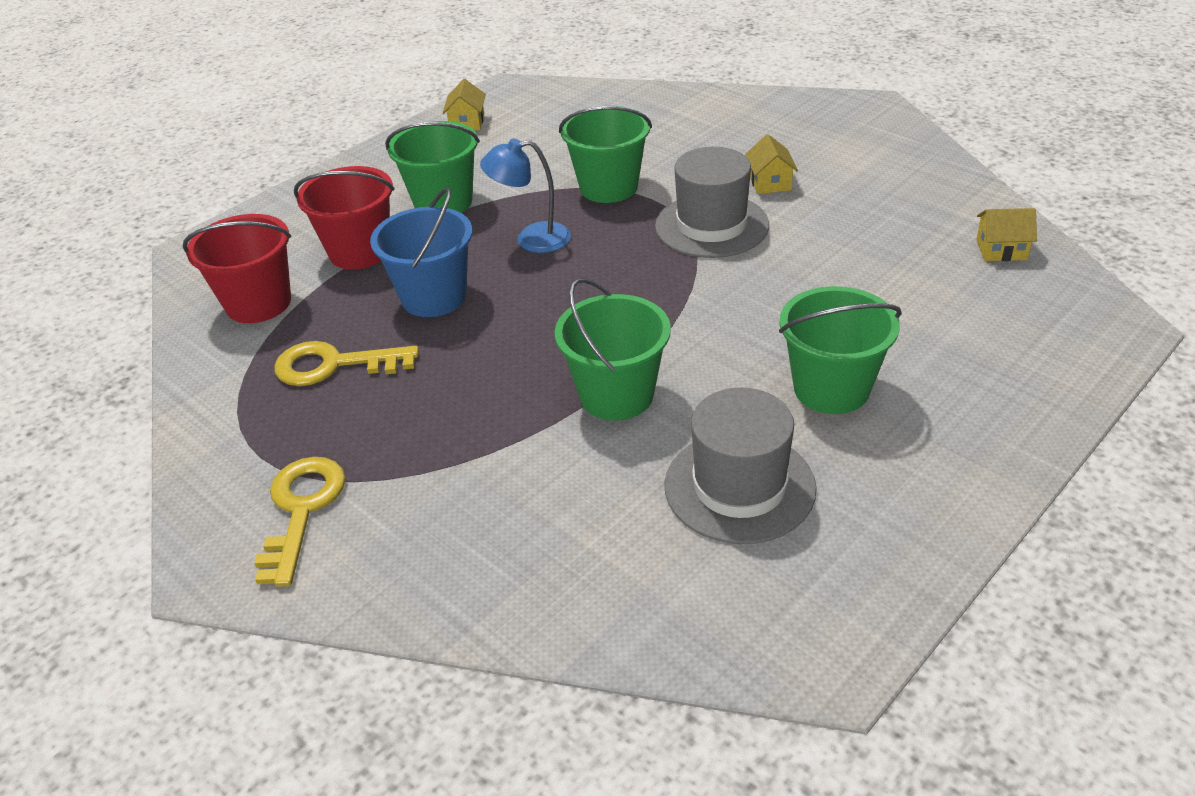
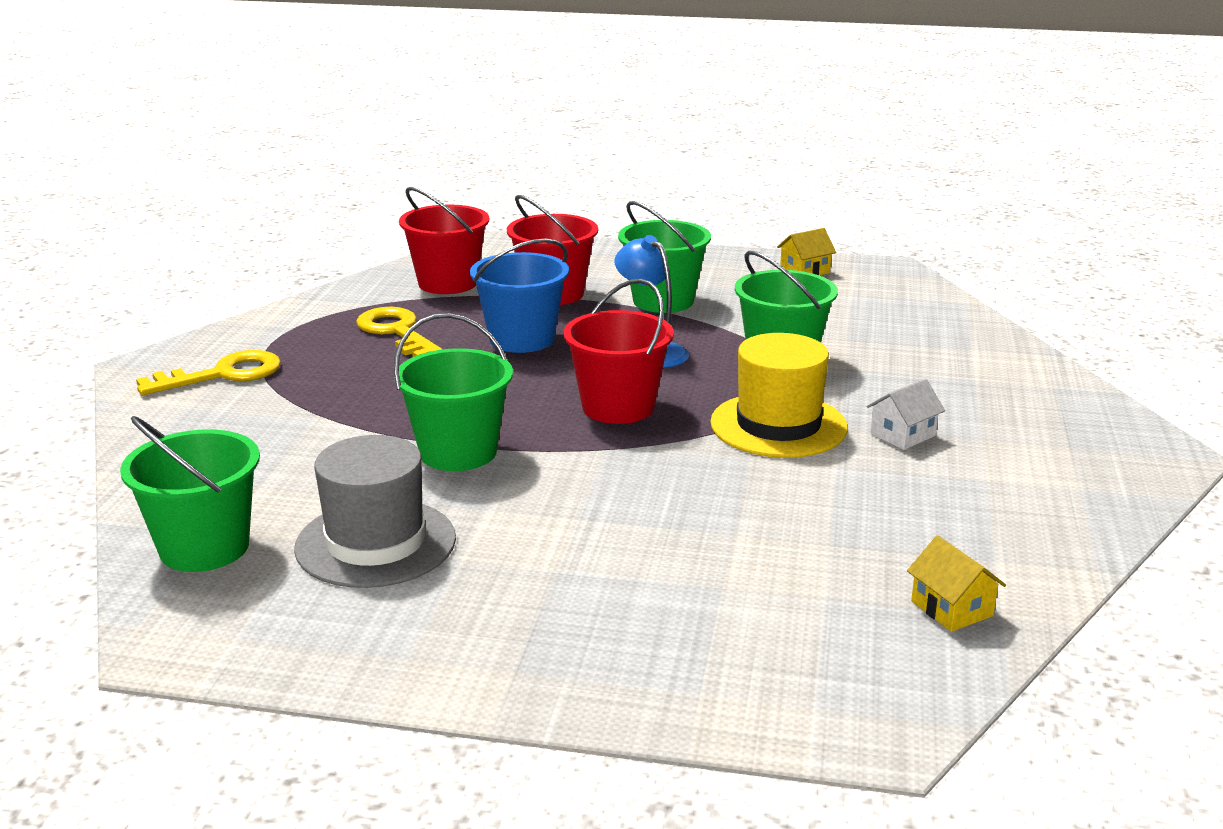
camera: 55 degrees right, 15 degrees down
(614, 287) = (618, 407): none -> red bucket
(711, 226) = (778, 425): grey hat -> yellow hat
(770, 182) = (902, 435): yellow house -> white house
(831, 388) = (565, 556): green bucket -> green bucket (204, 547)

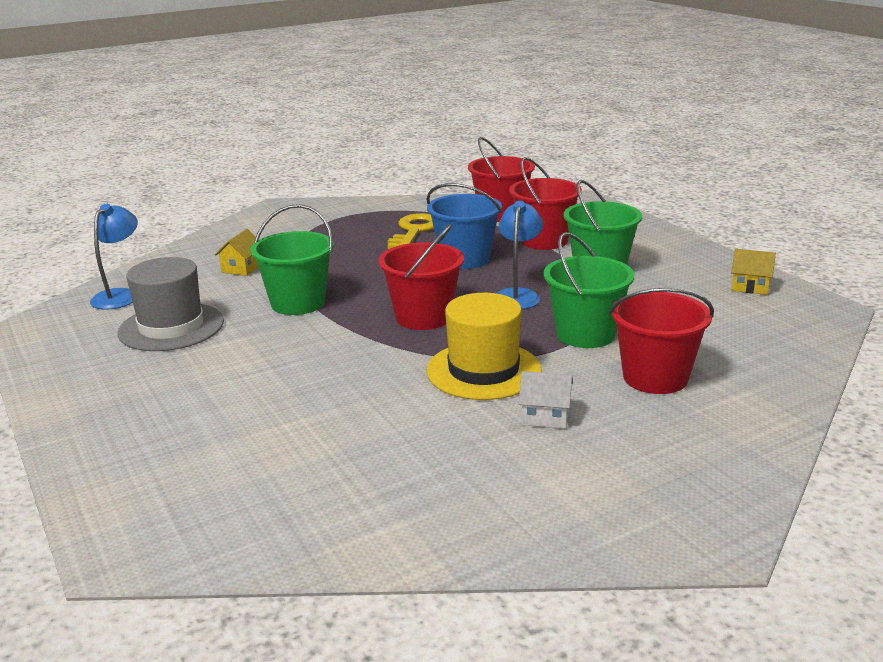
camera: 50 degrees right, 0 degrees up
(204, 547) = (120, 295): green bucket -> blue lamp
(223, 375) = (297, 222): yellow key -> none
(902, 369) = (655, 377): none -> red bucket
(951, 608) = (309, 525): yellow house -> yellow house (242, 268)

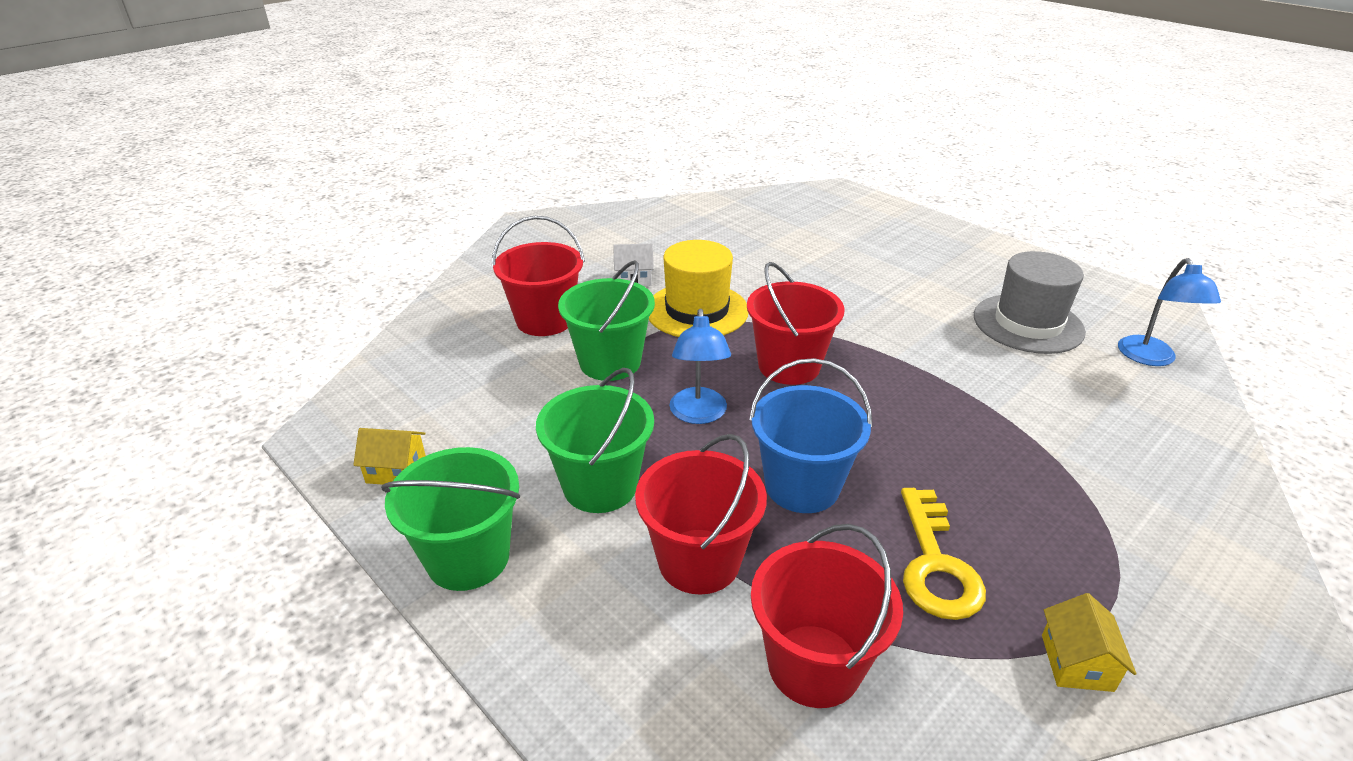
camera: 165 degrees right, 10 degrees up
(242, 268) = (1085, 424): yellow house -> yellow house (1076, 662)
(298, 303) = (942, 370): green bucket -> green bucket (468, 558)

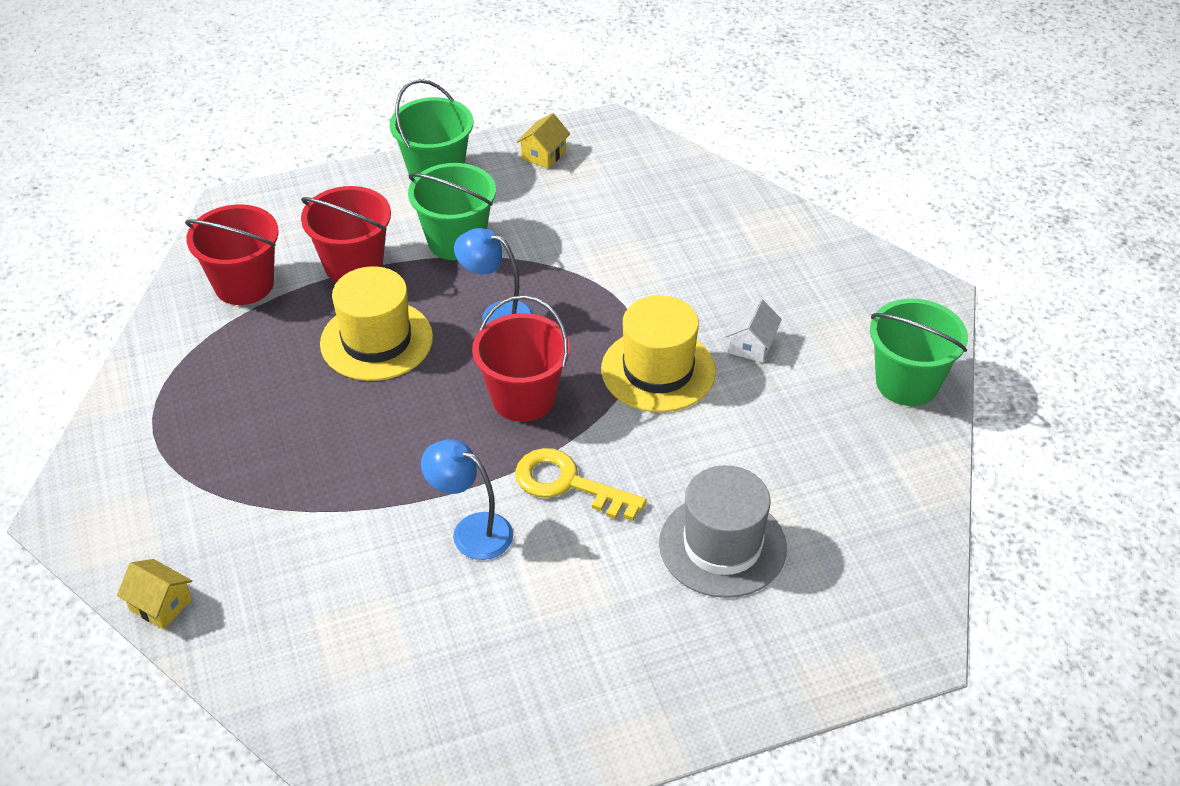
camera: 115 degrees right, 10 degrees up
(545, 320) = (702, 263): red bucket -> none
(610, 362) = (606, 286): green bucket -> green bucket (907, 383)
(802, 486) = (376, 340): blue bucket -> yellow hat
(935, 564) = (257, 373): yellow key -> yellow key (568, 484)
(1028, 324) = (463, 635): grey hat -> grey hat (722, 546)
(1076, 662) = (144, 396): yellow house -> yellow house (160, 604)
(1150, 358) = (335, 702): blue lamp -> blue lamp (471, 531)

